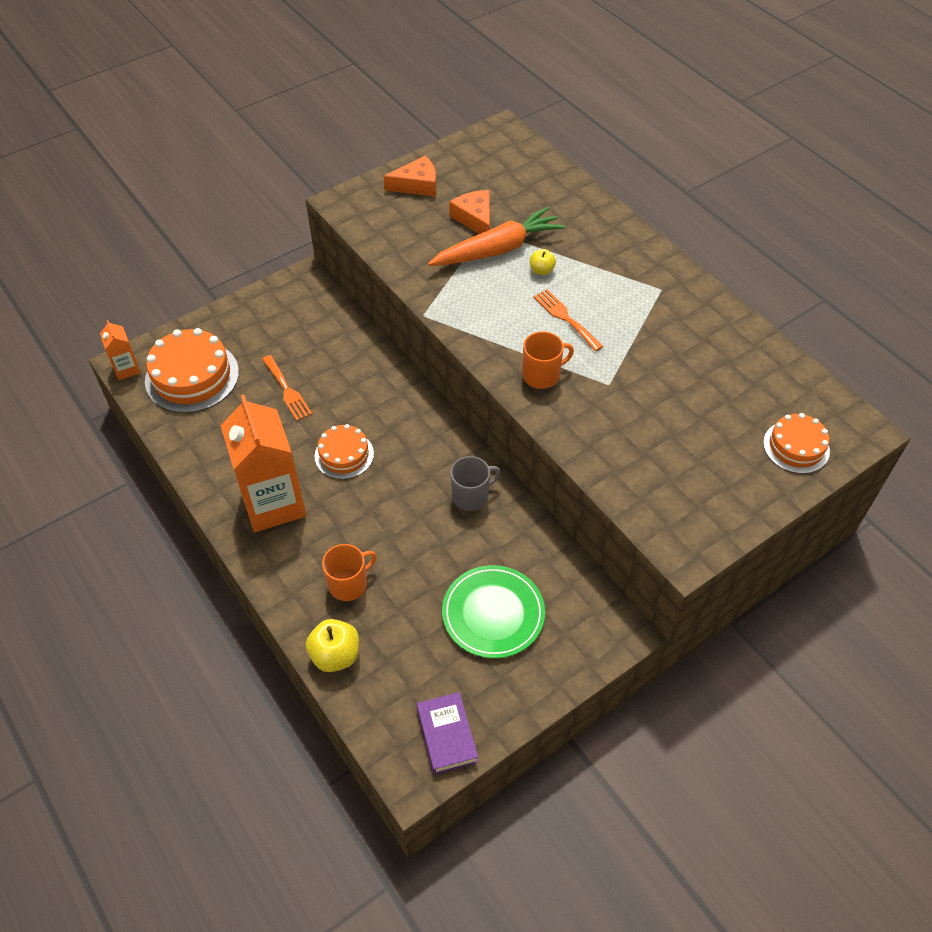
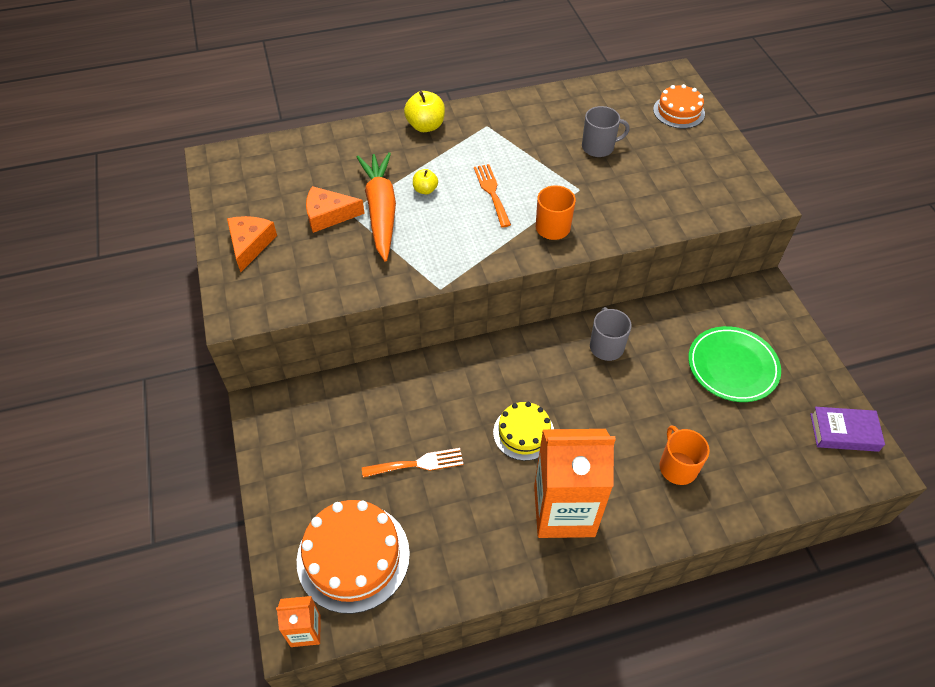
camera: 70 degrees left, 0 degrees up
(335, 655) = (753, 497): yellow apple -> yellow apple (425, 126)
(344, 455) = (524, 433): orange cake -> yellow cake
(565, 318) = (491, 192): orange fork -> orange fork turned 90 degrees clockwise
(685, 386) = (598, 147): none -> grey mug

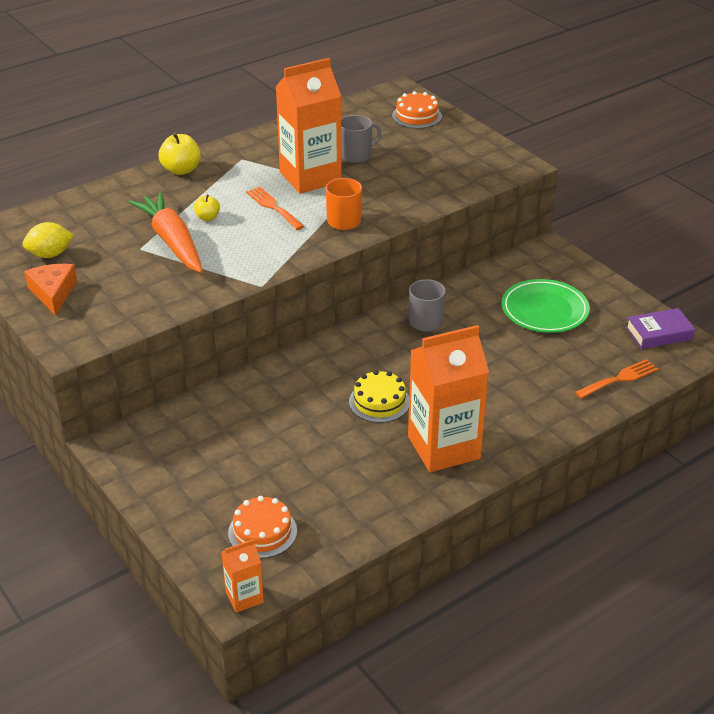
camera: 20 degrees left, 15 degrees down
(267, 198) = (50, 254): none -> yellow lemon
(328, 215) = (121, 255): orange cheese -> none
(353, 556) = (262, 532): orange cake -> orange cake, size x0.60
(418, 464) = (290, 449): orange fork -> orange fork (619, 379)
(542, 164) = (310, 177): none -> orange carton
(677, 467) = (529, 391): orange mug -> none

